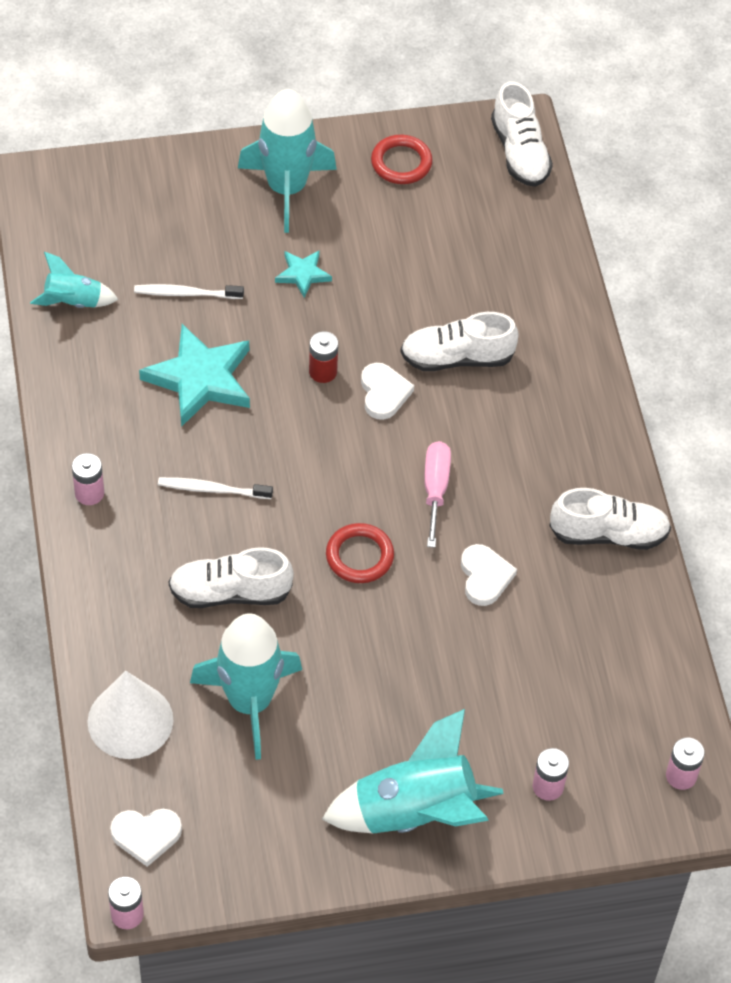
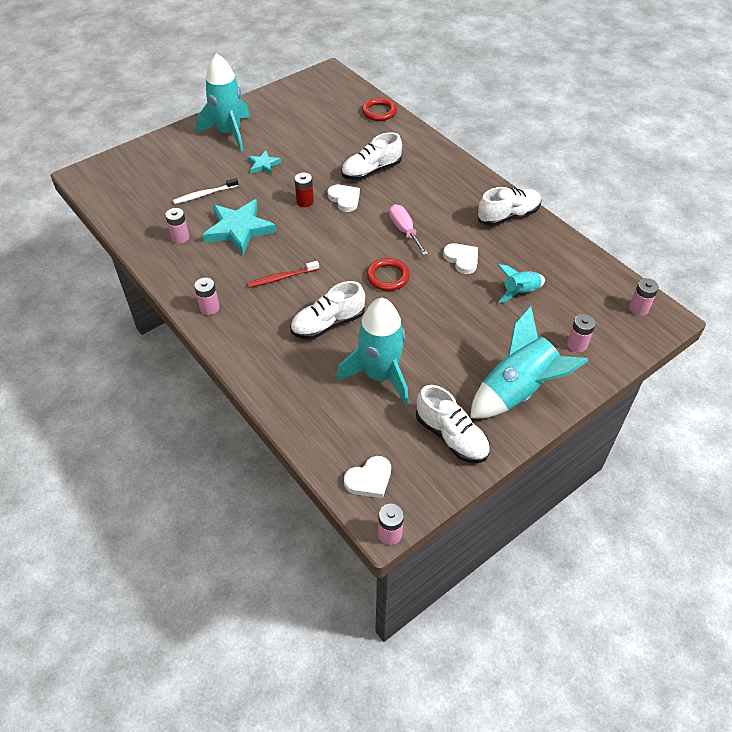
camera: 25 degrees left, 5 degrees down
(73, 302) = (141, 220): turquoise rocket -> turquoise rocket (520, 292)
(112, 356) = (180, 237): none -> pink battery
(130, 720) = (314, 417): white cone -> none
(212, 489) = (281, 278): white toothbrush -> red toothbrush
(401, 163) = (282, 104): red ring -> red ring (379, 112)
(519, 153) = (338, 82): white shoe -> white shoe (451, 436)

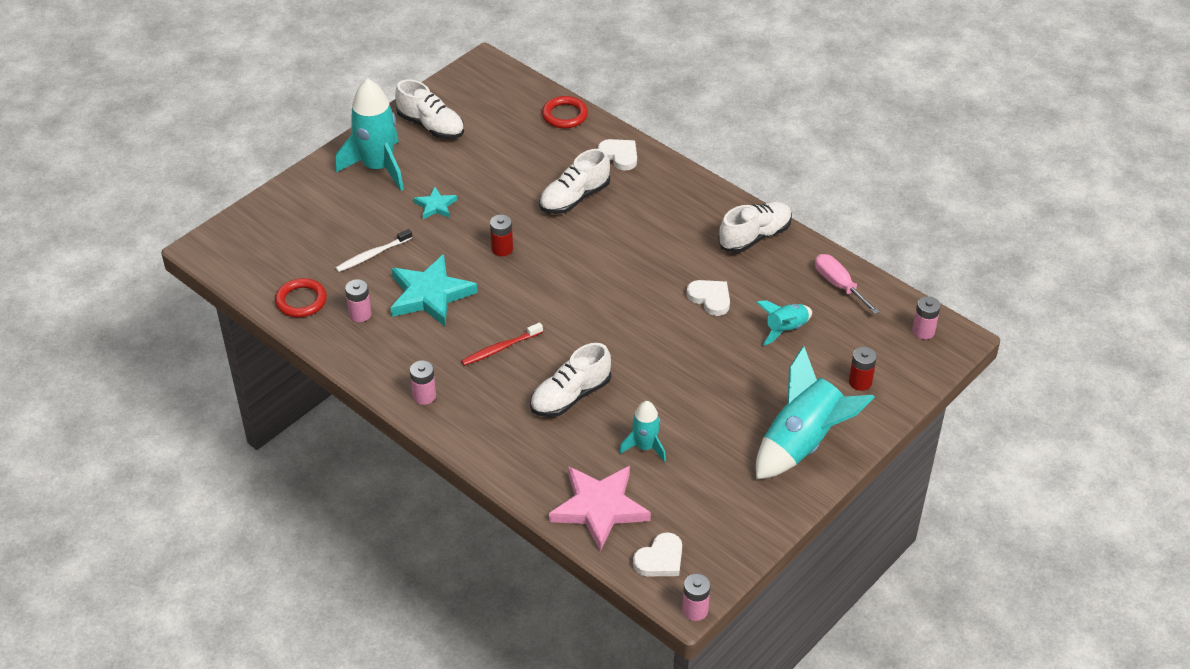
camera: 10 degrees left, 5 degrees down
(327, 424) = (599, 508): none -> pink star
(344, 199) = (550, 239): white heart -> white heart (619, 156)
(380, 375) = (645, 447): turquoise rocket -> turquoise rocket, size x0.54
(388, 277) = (627, 331): red ring -> red ring (301, 301)
(404, 230) = (634, 271): pink screwdriver -> pink screwdriver (839, 285)
(451, 436) = (739, 502): white shoe -> white shoe (431, 126)
(577, 344) = (860, 382): pink battery -> red battery

